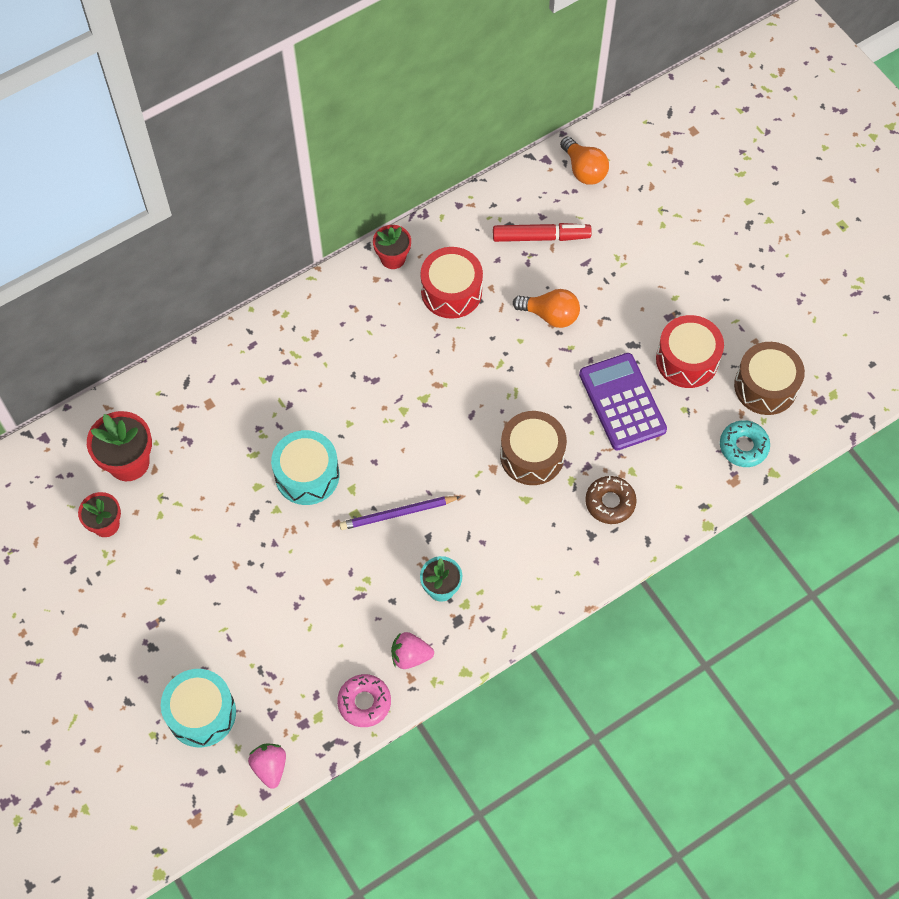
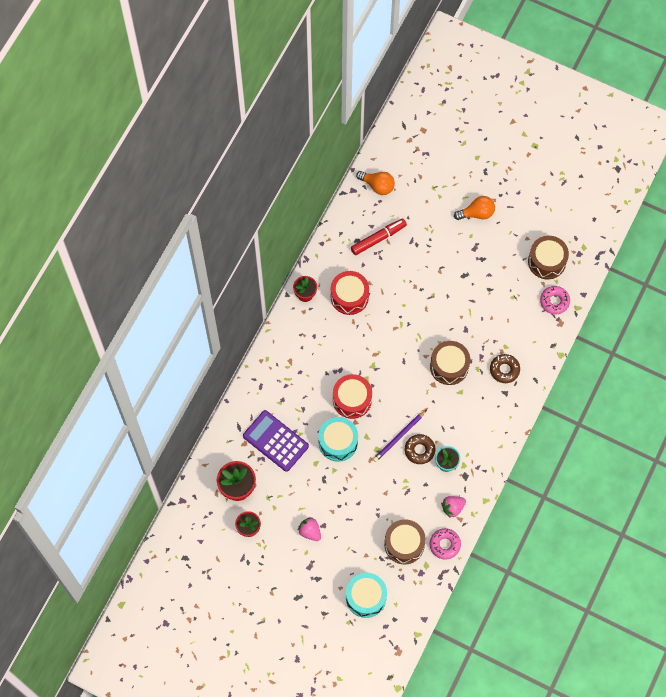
camera: 30 degrees left, 5 degrees up
(270, 767) = (418, 604): pink strawberry -> pink strawberry (310, 531)
(306, 669) = (404, 544): none -> brown drum
(415, 548) = (419, 450): none -> brown donut
(550, 315) = (411, 282): orange light bulb -> orange light bulb (477, 213)
(622, 402) = (478, 311): purple calculator -> purple calculator (275, 441)
(687, 360) = (498, 268): red drum -> red drum (352, 400)
(743, 446) = (554, 301): turquoise donut -> pink donut

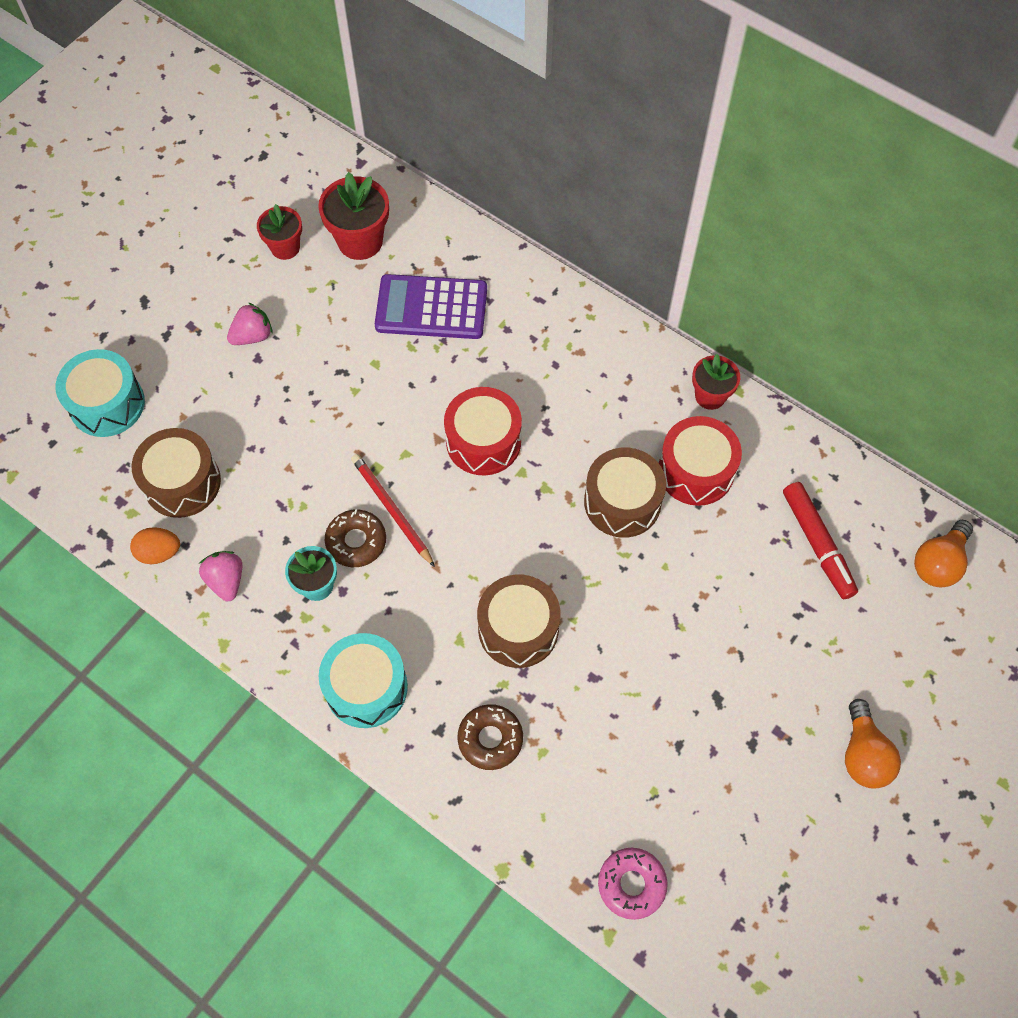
camera: 100 degrees right, 5 degrees down
(275, 441) = (431, 308): purple calculator -> purple calculator turned 135 degrees counterclockwise
(338, 442) = (406, 405): turquoise drum -> turquoise drum (366, 687)
(399, 437) = (391, 510): purple pencil -> red pencil
(444, 544) = (159, 552): pink donut -> orange egg
(547, 261) = (731, 888): brown drum -> brown drum (622, 502)

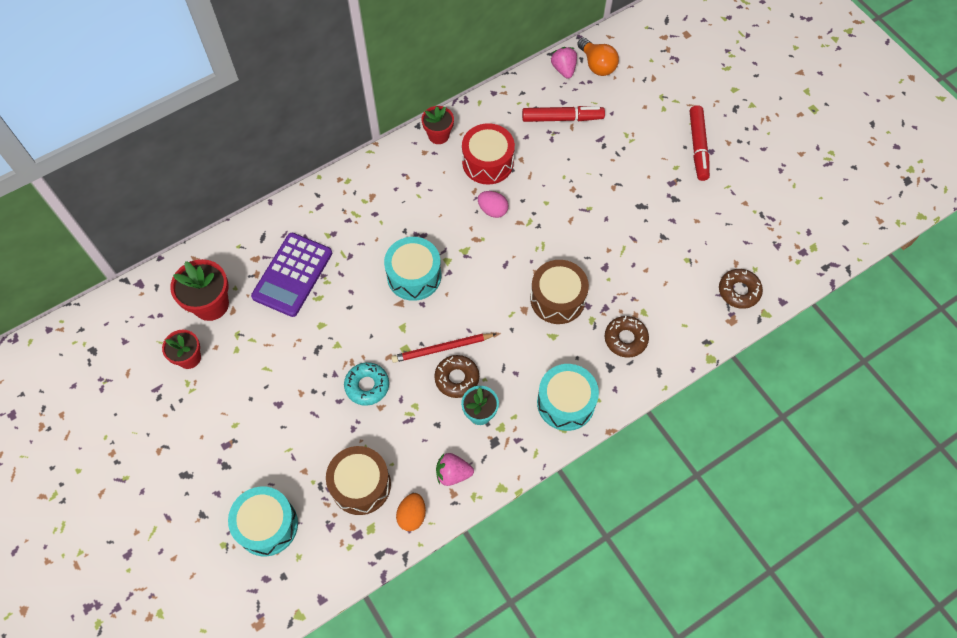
camera: 70 degrees left, 0 degrees up
(252, 336) = (257, 402): pink strawberry -> pink strawberry (563, 69)
(311, 443) = (367, 386): none -> turquoise donut
(483, 441) = (414, 276): red drum -> turquoise drum
(622, 502) = (492, 210): brown drum -> pink egg
(631, 884) = (739, 291): pink donut -> brown donut
(863, 754) = (698, 147): orange light bulb -> red marker

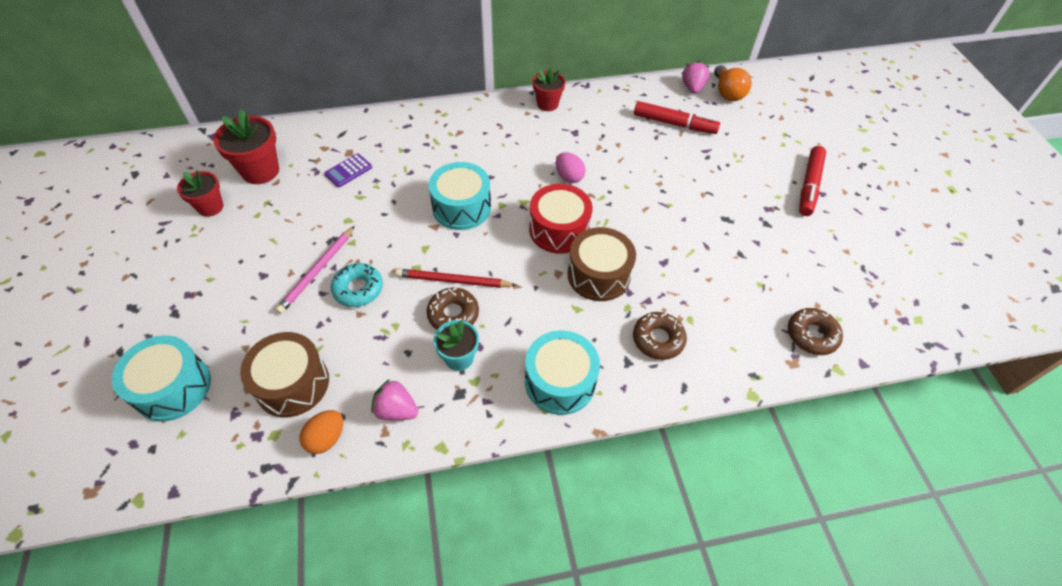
camera: 20 degrees right, 10 degrees down
(292, 275) = (348, 171): purple calculator -> purple calculator, size x0.49
(323, 383) = (317, 271): none -> pink pencil
(488, 162) = (583, 137): red drum -> red drum (559, 230)

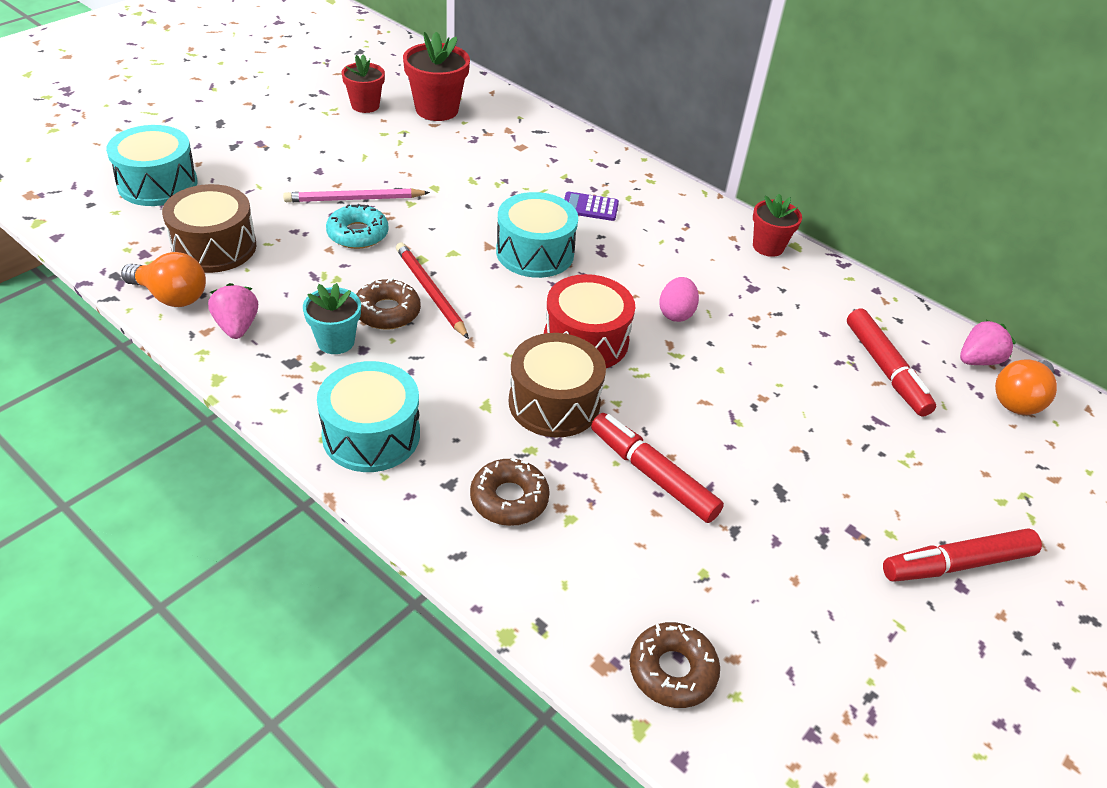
camera: 50 degrees right, 10 degrees down
(326, 438) = (171, 296): orange egg -> orange light bulb
(348, 171) = (497, 158): purple calculator -> purple calculator (590, 207)
(682, 264) = (652, 475): none -> red marker

